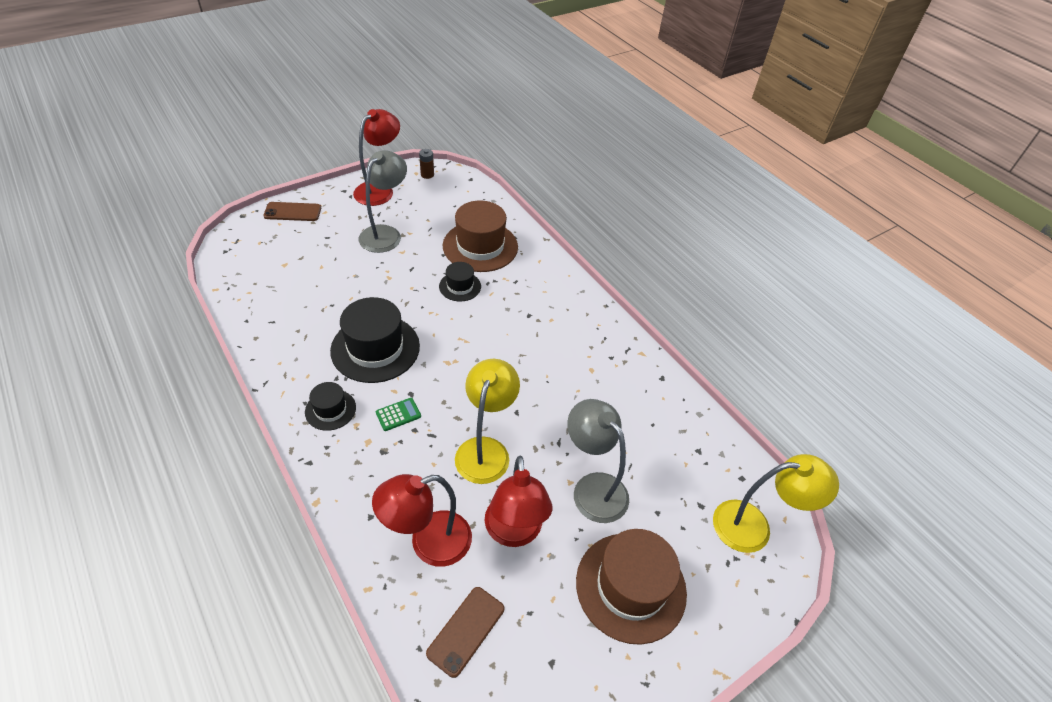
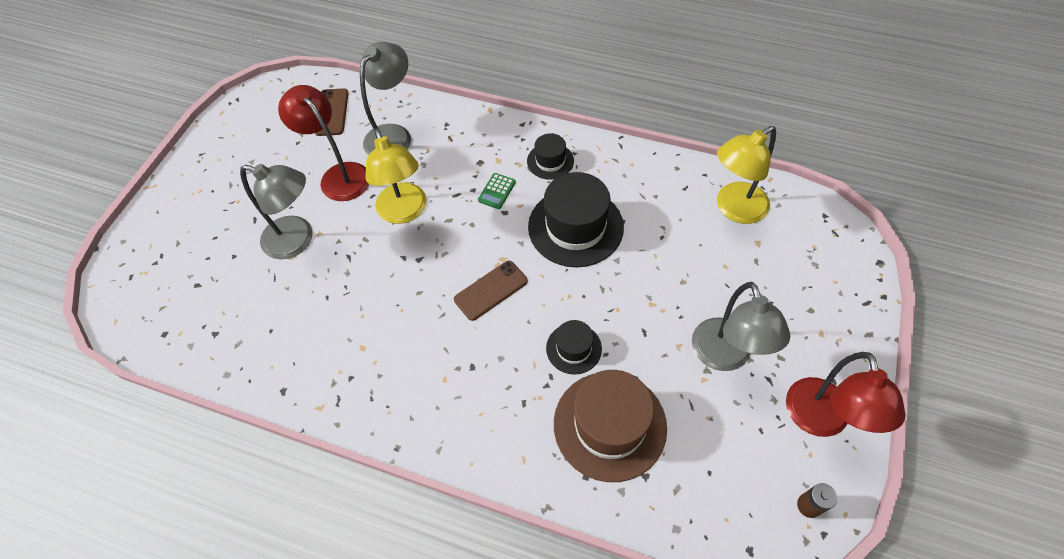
camera: 150 degrees right, 10 degrees up
(293, 212) = (848, 306): brown phone -> brown phone (491, 290)
(429, 543) = (393, 135): red lamp -> grey lamp
(630, 586) = (234, 195): brown hat -> none
(753, 526) = (144, 297): yellow lamp -> yellow lamp (734, 209)

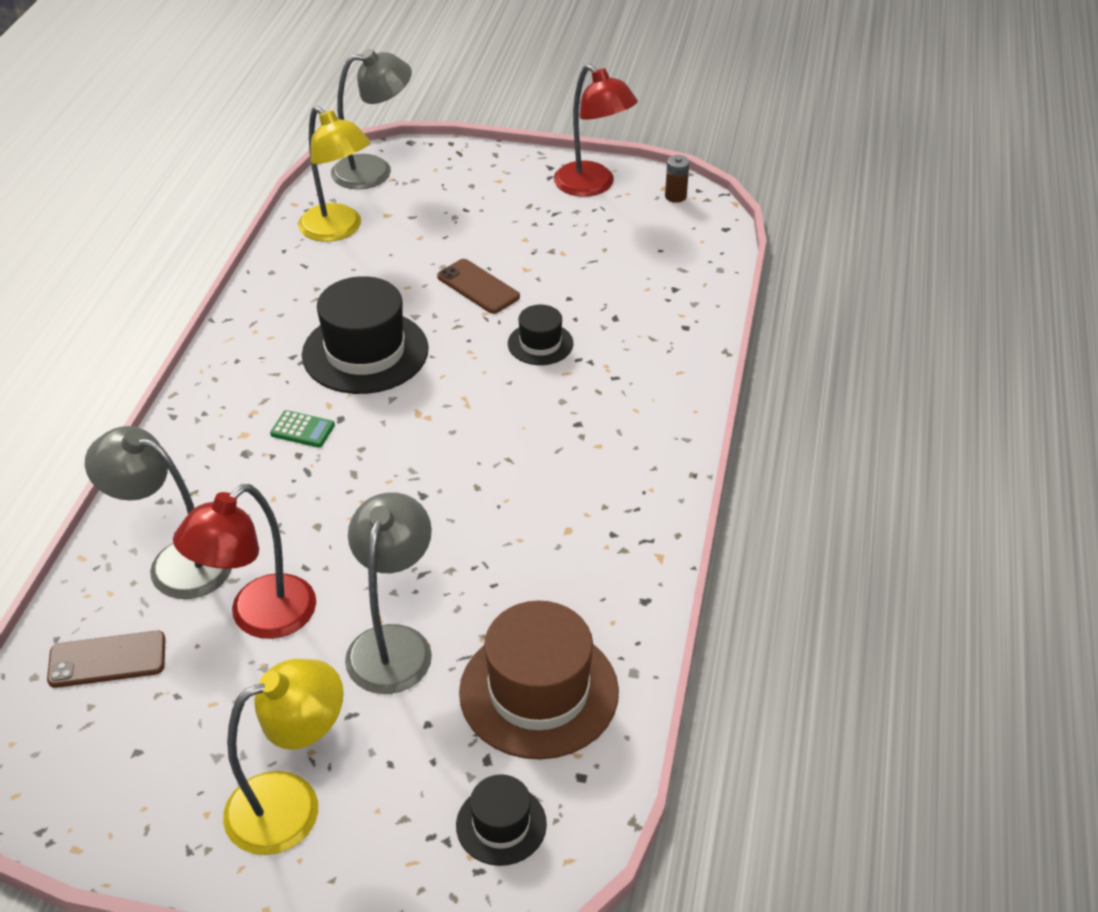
camera: 100 degrees left, 15 degrees down
(404, 212) = (338, 523): yellow lamp -> yellow lamp (291, 804)
(491, 290) = (468, 419): brown phone -> brown phone (478, 287)
(550, 161) = (250, 382): black hat -> black hat (501, 825)
(609, 425) = (627, 313): brown hat -> brown hat (539, 691)
(725, 356) = (533, 239): grey lamp -> grey lamp (374, 171)
(820, 421) = (592, 186): red lamp -> red lamp turned 60 degrees clockwise

